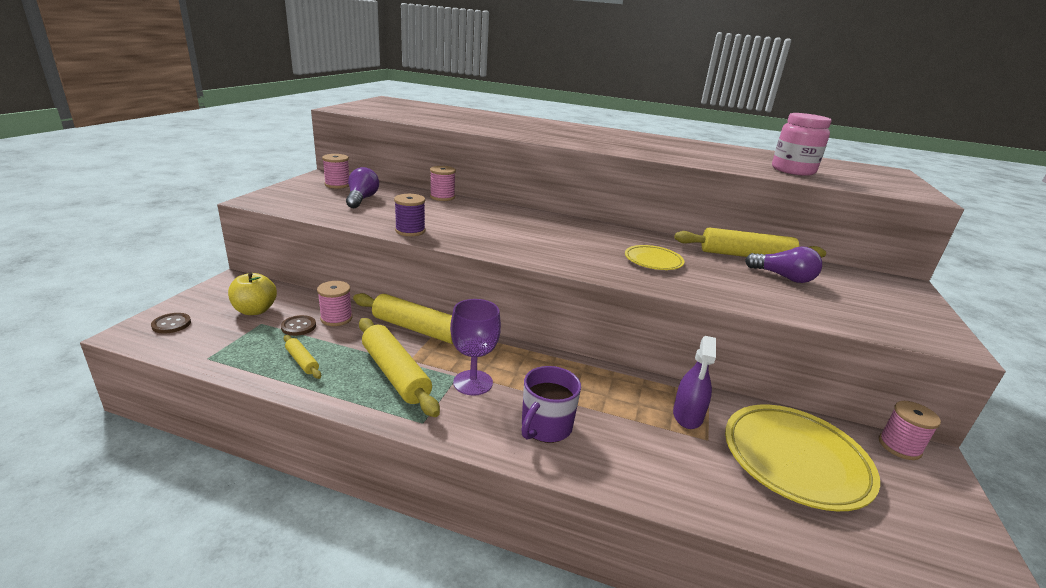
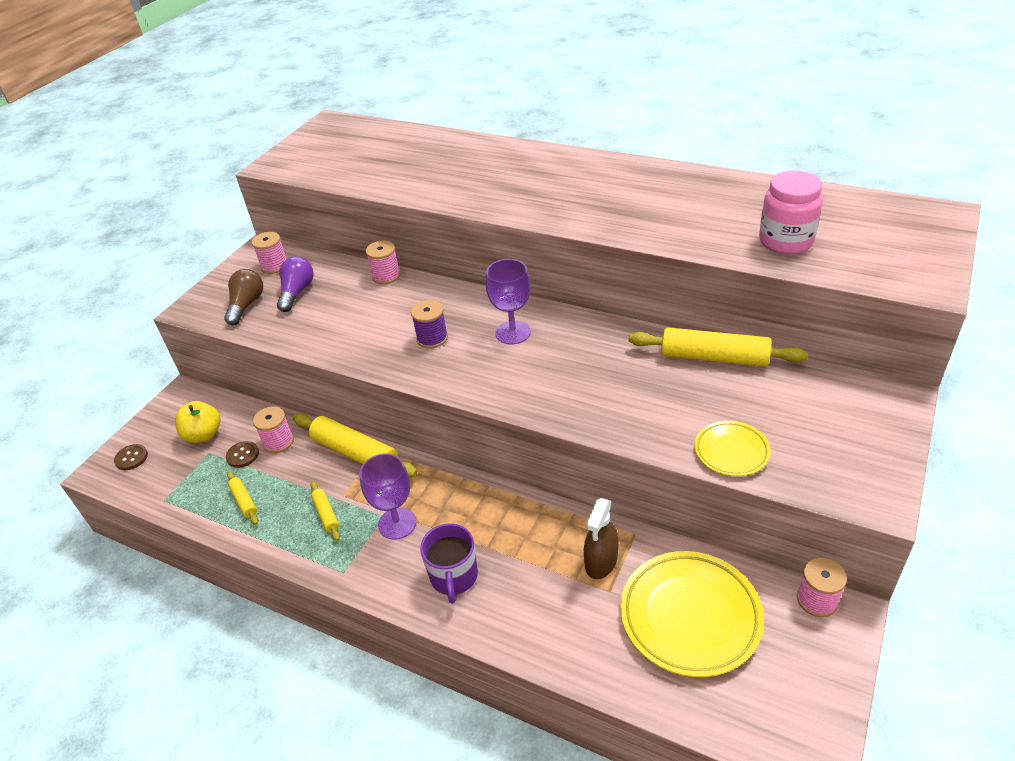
camera: 15 degrees right, 15 degrees up
(313, 202) = (246, 305): none -> brown light bulb
(395, 374) = (326, 514): yellow rolling pin -> yellow rolling pin, size x0.49
(410, 231) = (339, 348): purple spool -> purple spool (432, 338)
(545, 427) = (454, 577): purple mug -> purple mug turned 45 degrees counterclockwise
(568, 233) = (513, 332): none -> purple goblet
(653, 261) = (593, 378): yellow plate -> yellow plate (731, 451)
(687, 415) = (601, 561): purple spray bottle -> brown spray bottle
(783, 277) = (740, 395): purple light bulb -> none

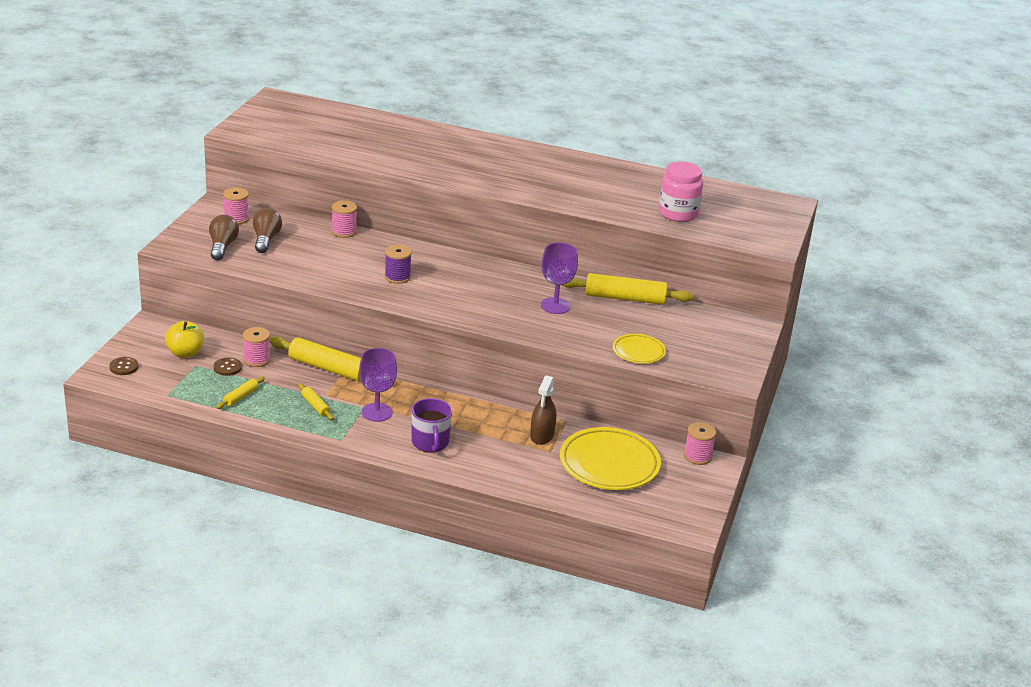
camera: 15 degrees left, 10 degrees down
(244, 501) = (241, 397): yellow rolling pin -> yellow rolling pin turned 75 degrees clockwise
(297, 292) = (266, 239): purple light bulb -> brown light bulb
(513, 332) = (464, 276): purple goblet -> purple goblet (555, 306)

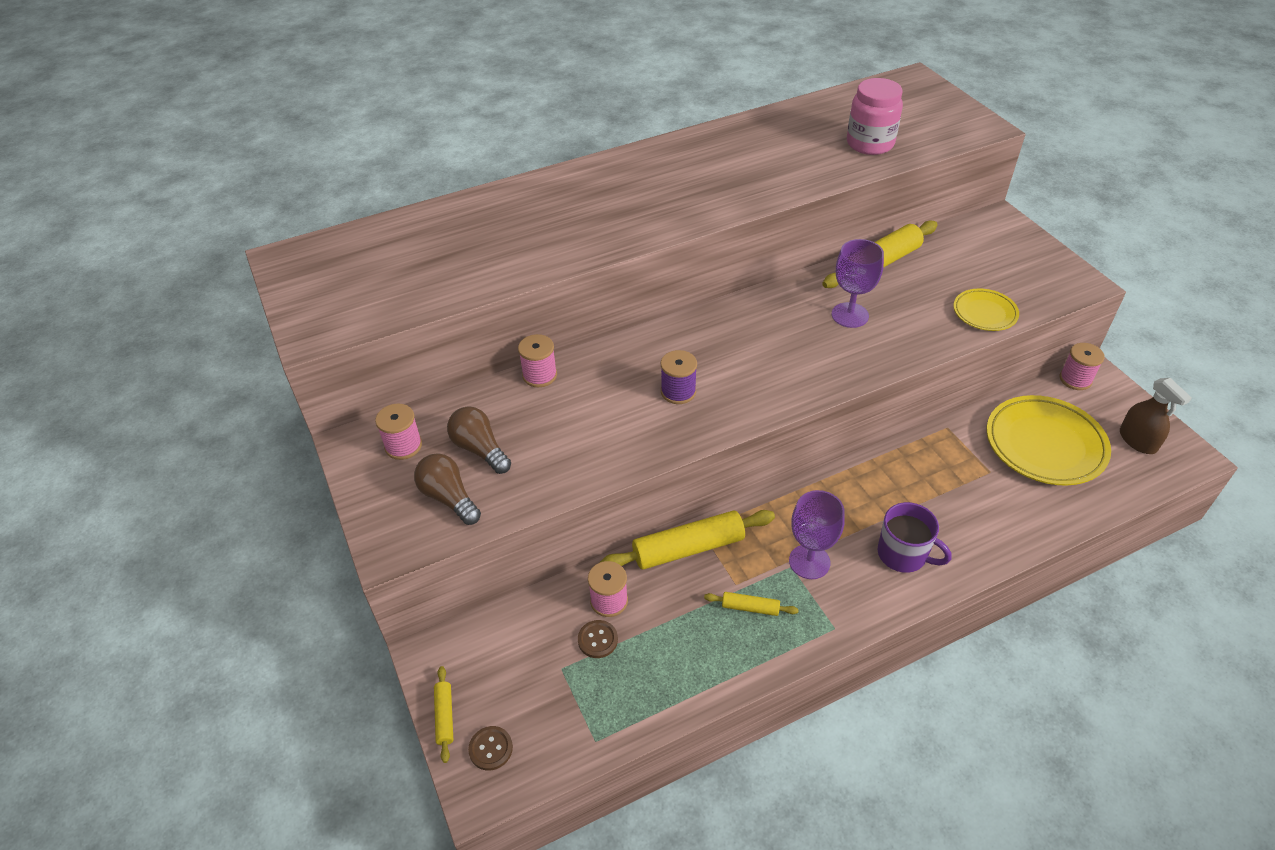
camera: 40 degrees left, 15 degrees up
(185, 353) = (526, 662): yellow apple -> none
(241, 397) = (669, 667): yellow rolling pin -> yellow rolling pin (444, 716)
(542, 435) = (959, 460): brown spray bottle -> brown spray bottle (1137, 440)

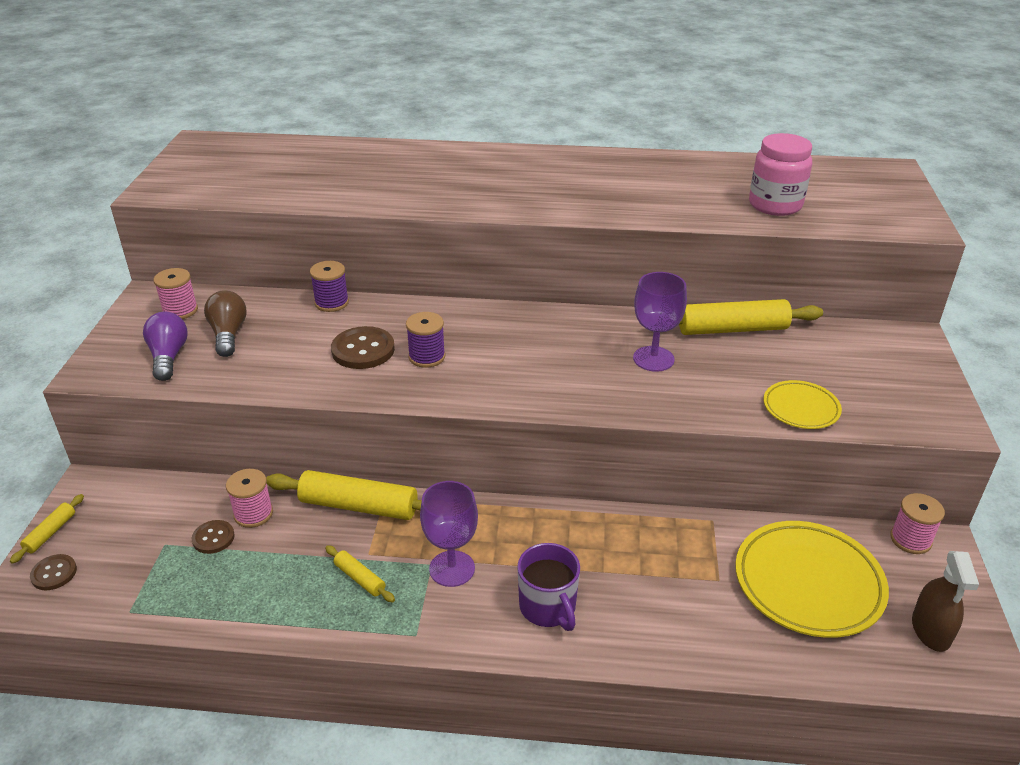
camera: 30 degrees right, 10 degrees down
(449, 497) = (168, 357): brown light bulb -> purple light bulb
(539, 375) = (331, 303): pink spool -> purple spool
(618, 409) = (363, 350): none -> brown button

